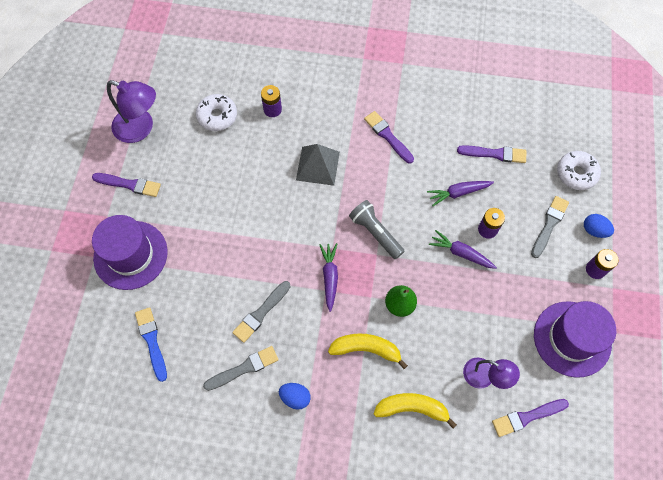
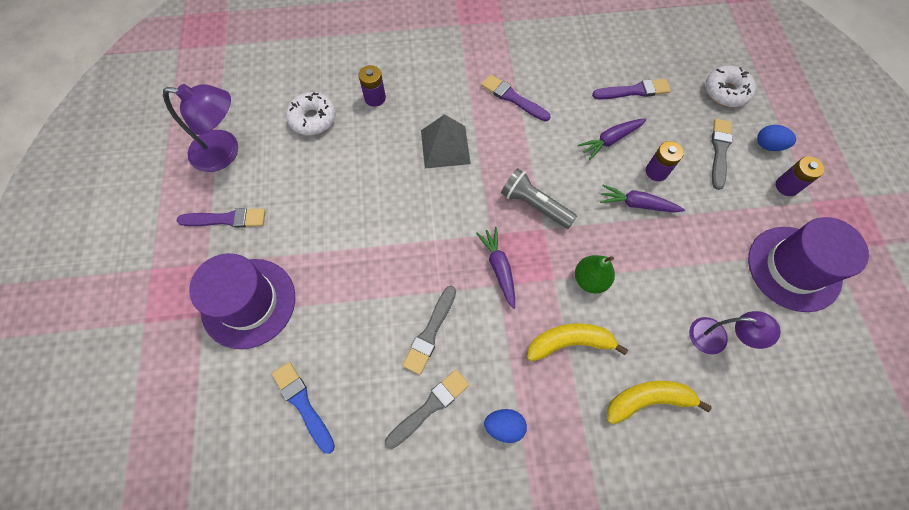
camera: 15 degrees left, 0 degrees up
(527, 417) = (781, 373): purple brush -> none

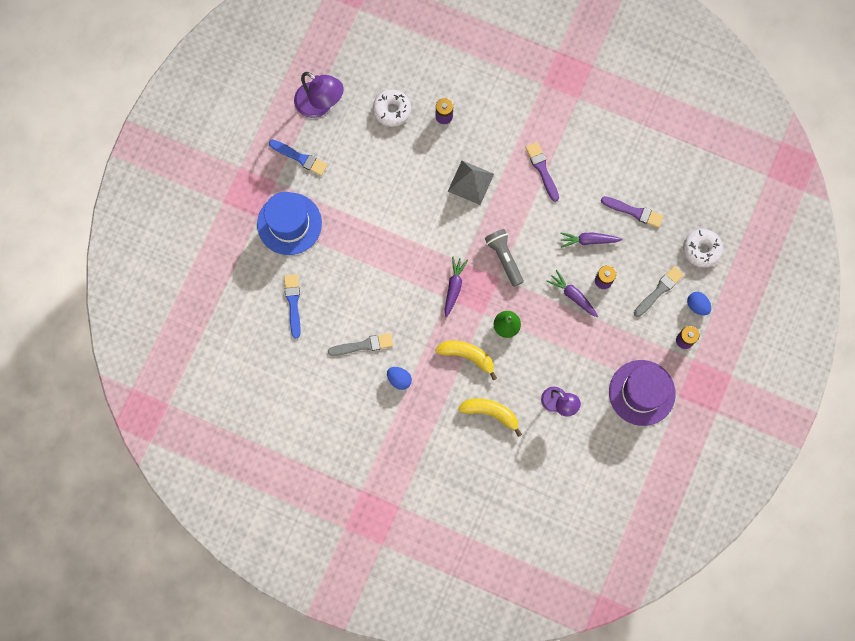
camera: 30 degrees right, 10 degrees up
(226, 219) = (300, 158): purple brush -> blue brush
(248, 303) = (289, 224): purple hat -> blue hat
(430, 332) = (388, 303): grey brush -> none

